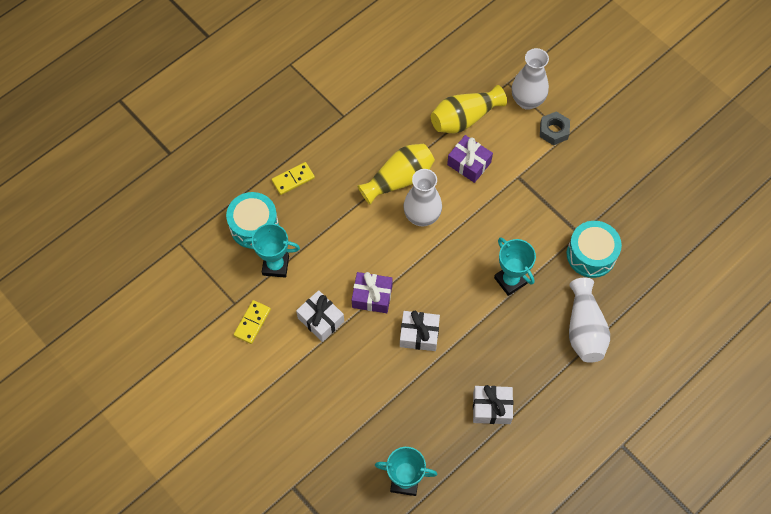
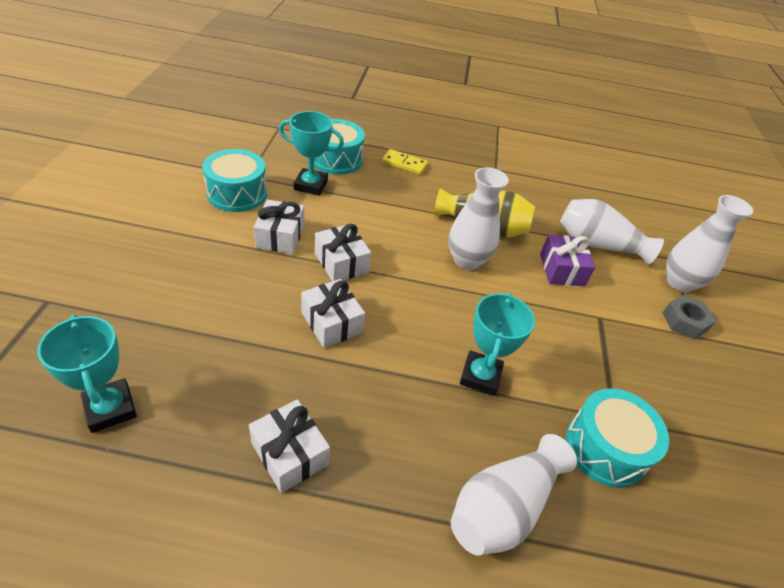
camera: 45 degrees right, 20 degrees down
(252, 322) = (237, 193): yellow domino -> turquoise drum
(275, 265) = (311, 185): turquoise trophy -> turquoise trophy turned 45 degrees counterclockwise
(372, 296) = (341, 263): purple gift -> white gift
(464, 118) = (598, 244): yellow vase -> white vase

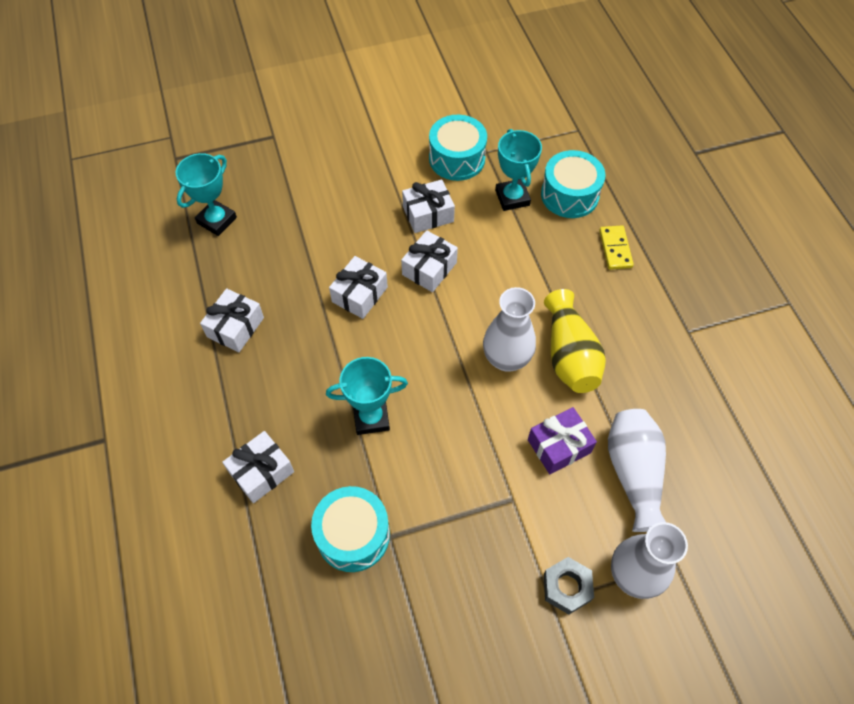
camera: 70 degrees right, 15 degrees up
(503, 507) = (261, 472): white vase -> white gift

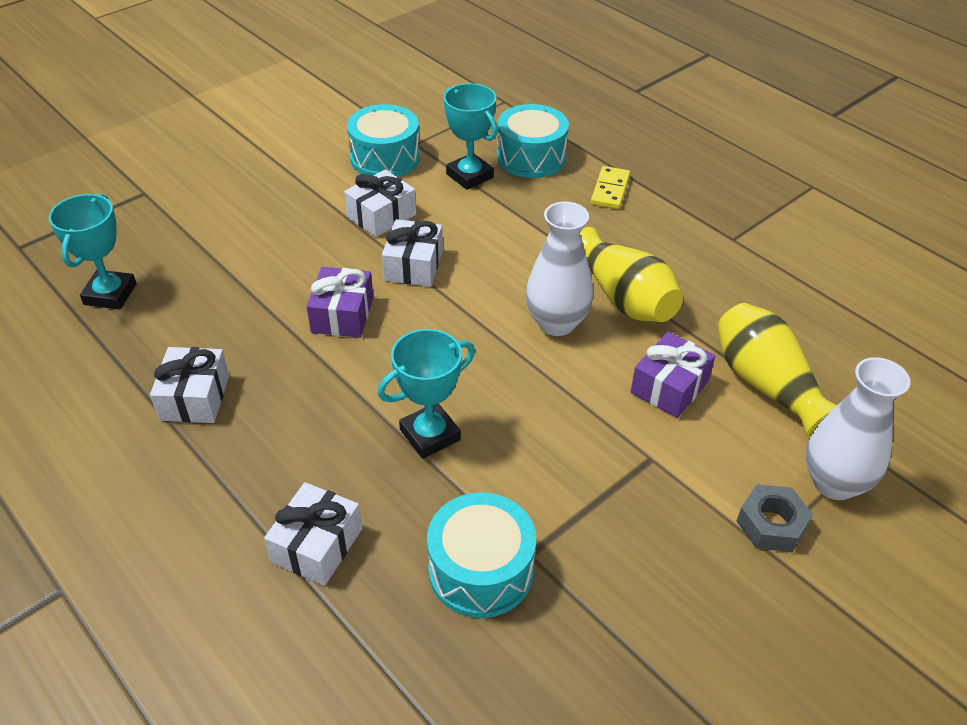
camera: 25 degrees left, 15 degrees down
(359, 294) = (342, 315): white gift -> purple gift
(615, 249) = (610, 190): yellow domino -> yellow domino turned 45 degrees clockwise
(633, 473) = (766, 384): white vase -> yellow vase

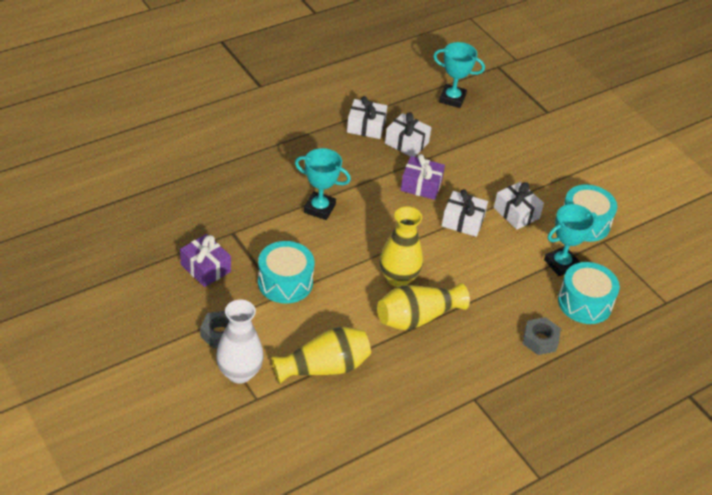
camera: 95 degrees right, 0 degrees up
(317, 545) = (260, 161): white gift -> white gift (406, 143)
(430, 435) = (319, 208): turquoise trophy -> turquoise trophy turned 45 degrees counterclockwise
(481, 570) = (228, 213): turquoise drum -> turquoise drum (285, 282)
(556, 323) = (398, 278): white vase -> yellow vase
(610, 190) = (540, 340): yellow domino -> grey nut
(669, 387) = (332, 318): purple gift -> purple gift (205, 268)

